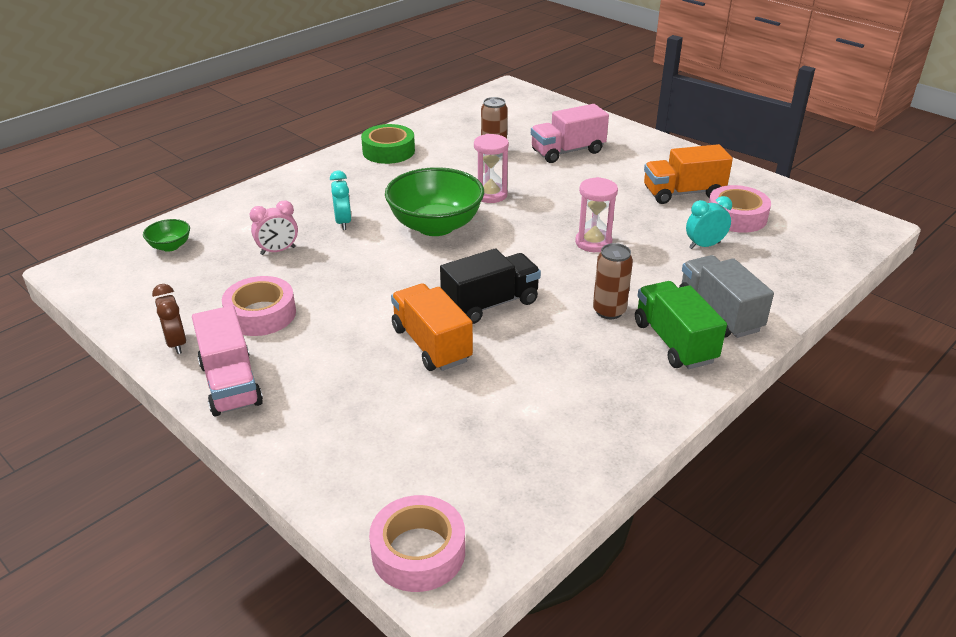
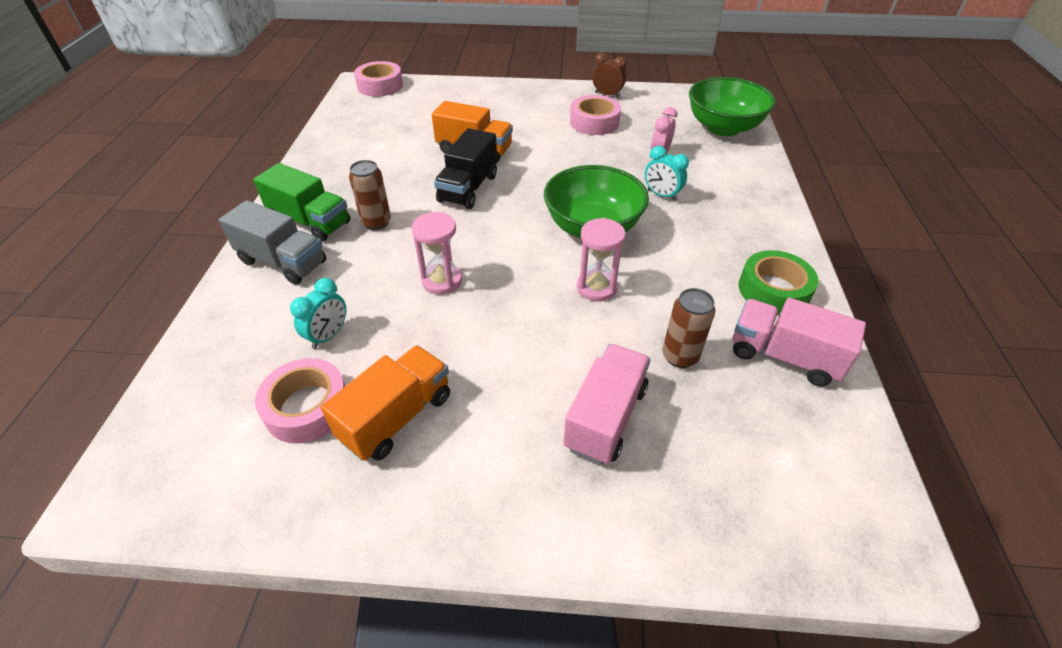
camera: 140 degrees right, 10 degrees up
(170, 246) = (723, 128): green bowl -> green bowl, size x2.22
(230, 384) = (548, 94): pink truck -> pink truck (784, 356)

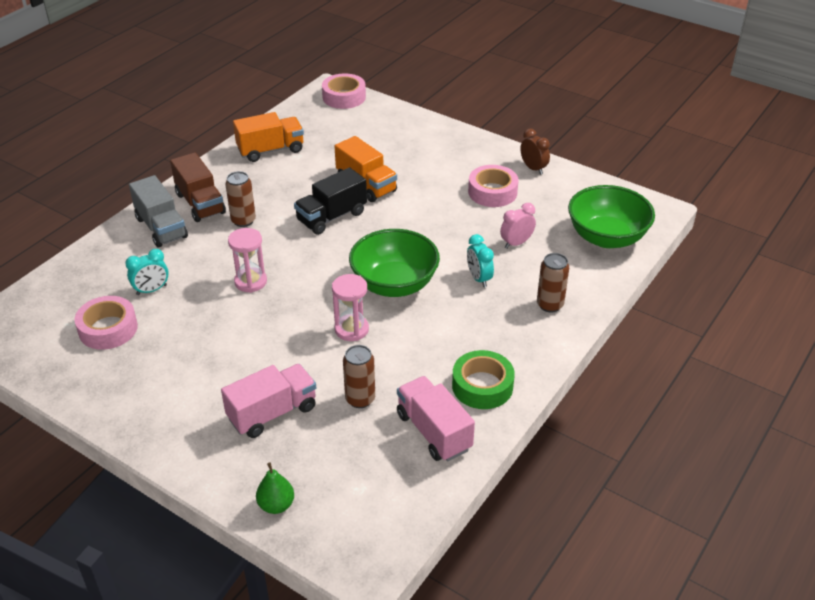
camera: 30 degrees right, 5 degrees down
(310, 222) = (200, 203): green truck -> brown truck
(396, 417) = (151, 356): orange truck -> orange truck (270, 150)
(724, 534) = (276, 505): none -> green pear
(744, 195) = (550, 305): none -> brown can

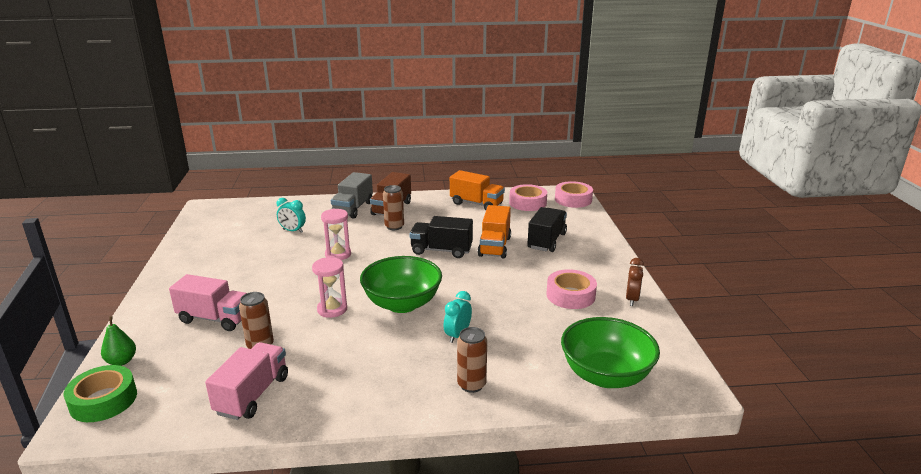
camera: 50 degrees right, 15 degrees down
(108, 329) = (244, 235): pink tape -> pink tape (527, 203)
(395, 153) = (546, 241): none -> black truck
(482, 386) = (329, 395): green tape -> green tape (103, 400)
(516, 243) = (526, 333): pink clock -> none

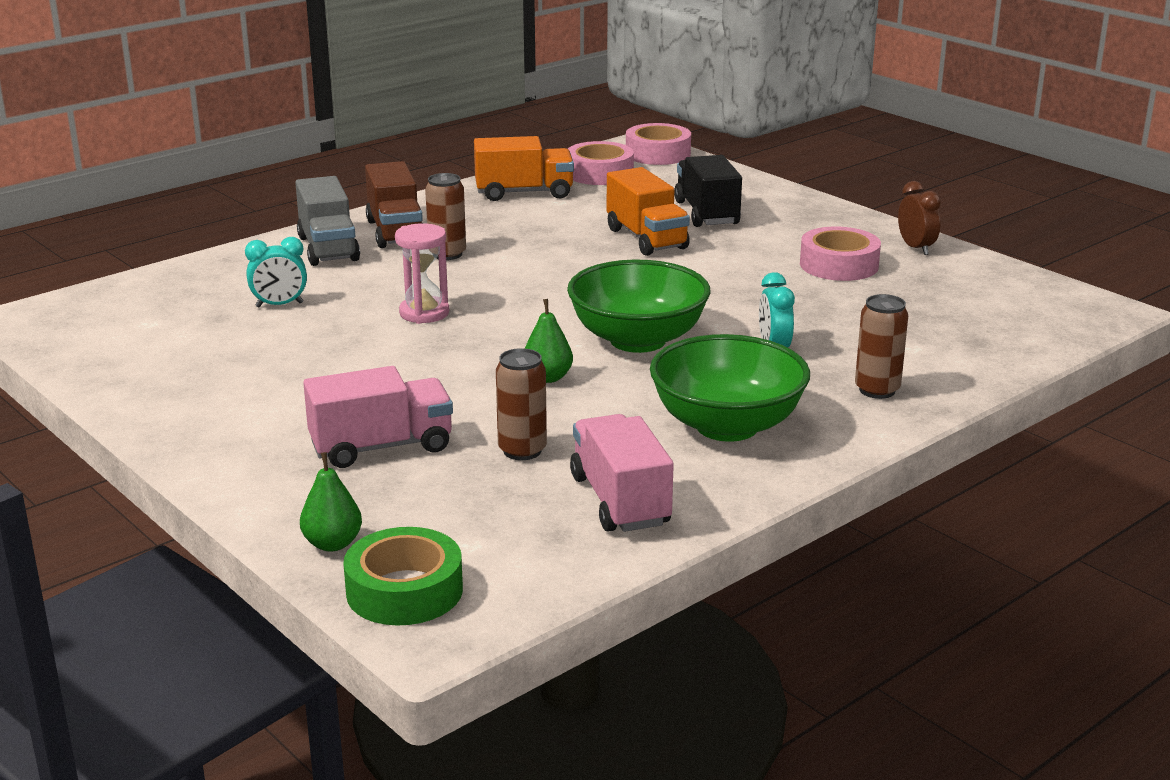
camera: 35 degrees left, 0 degrees up
(332, 309) = (547, 378): pink hourglass -> green pear
(441, 250) = (578, 264): black truck -> none
(605, 375) = (1005, 330): green bowl -> green bowl (727, 426)

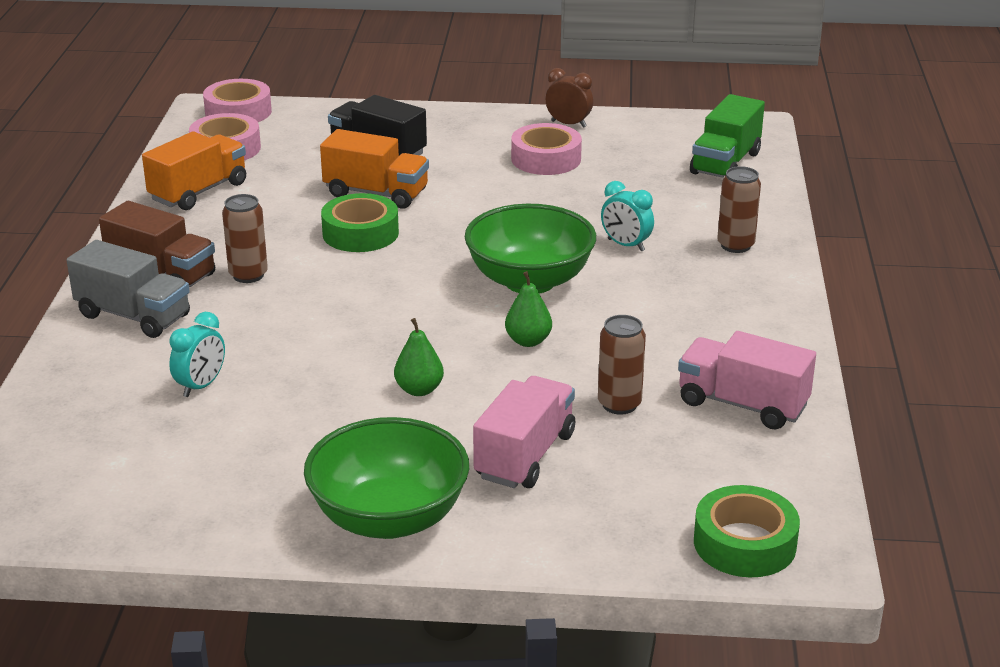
camera: 45 degrees left, 5 degrees up
(332, 544) = (638, 543): green pear -> green pear (419, 390)
(424, 313) = (335, 334): pink hourglass -> none
(579, 259) = (360, 233): none -> green tape
(727, 426) = (702, 317): green bowl -> green bowl (389, 518)
(1009, 328) = (725, 163): none -> green truck

